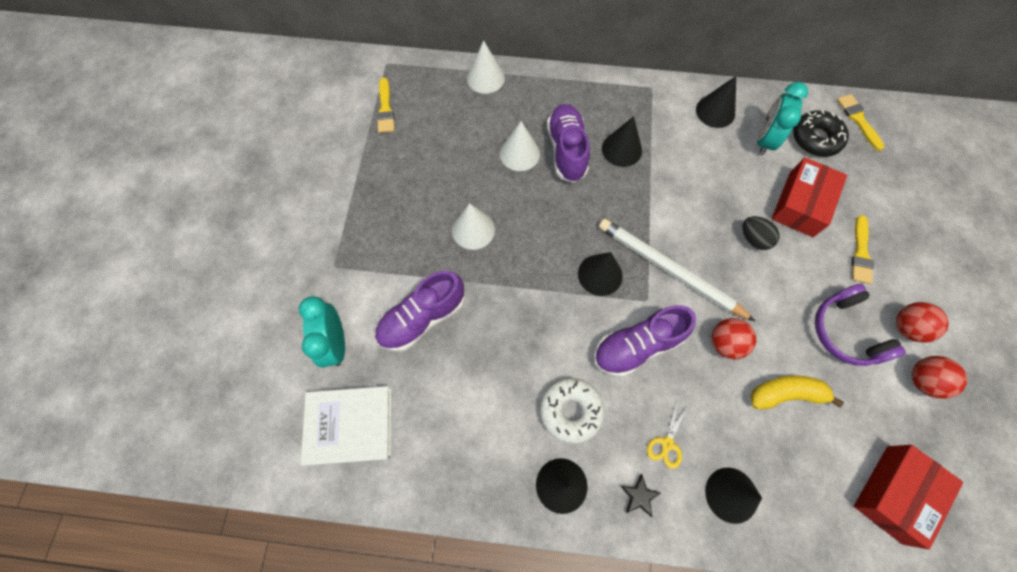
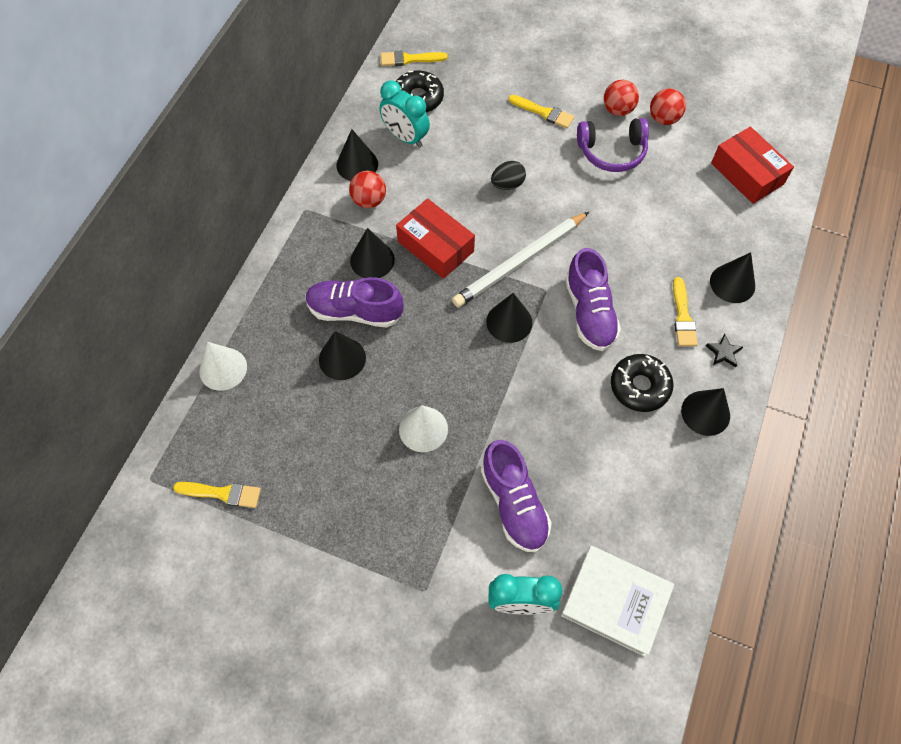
camera: 75 degrees left, 5 degrees down
(350, 426) = (616, 601): white book -> white book turned 75 degrees counterclockwise
(519, 153) = (342, 358): white cone -> black cone
(570, 411) = (639, 386): white donut -> black donut
(667, 443) = (682, 317): yellow scissors -> yellow brush
(725, 343) = (602, 242): red ball -> red ball (369, 200)
(786, 394) = (656, 214): yellow banana -> none
(801, 204) = (483, 135): red box -> red box (435, 246)

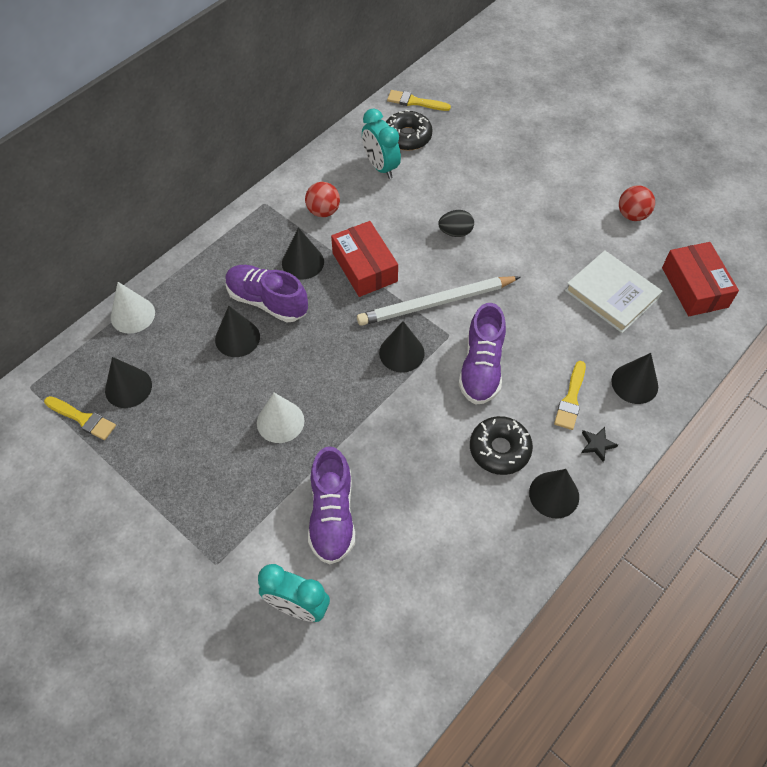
camera: 20 degrees right, 5 degrees down
(357, 164) = (327, 178): black cone -> black cone (128, 387)
(544, 112) = (518, 179): yellow brush -> none
(612, 152) = (568, 231): purple headphones -> none
(616, 601) = (387, 638): white book -> white book (611, 294)
(617, 110) = (590, 195): red ball -> none

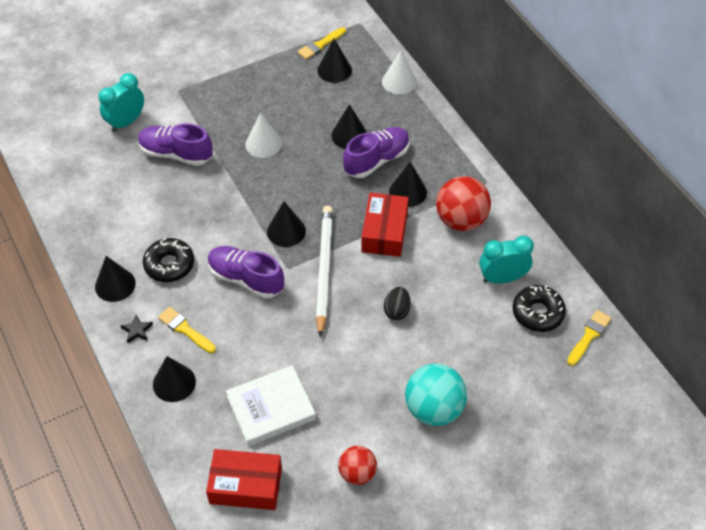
camera: 110 degrees right, 5 degrees down
(323, 211) = (461, 220): red ball -> red ball, size x1.65
(365, 267) = (384, 232): red box -> red box turned 75 degrees counterclockwise
(542, 181) = (434, 409): none -> turquoise ball

